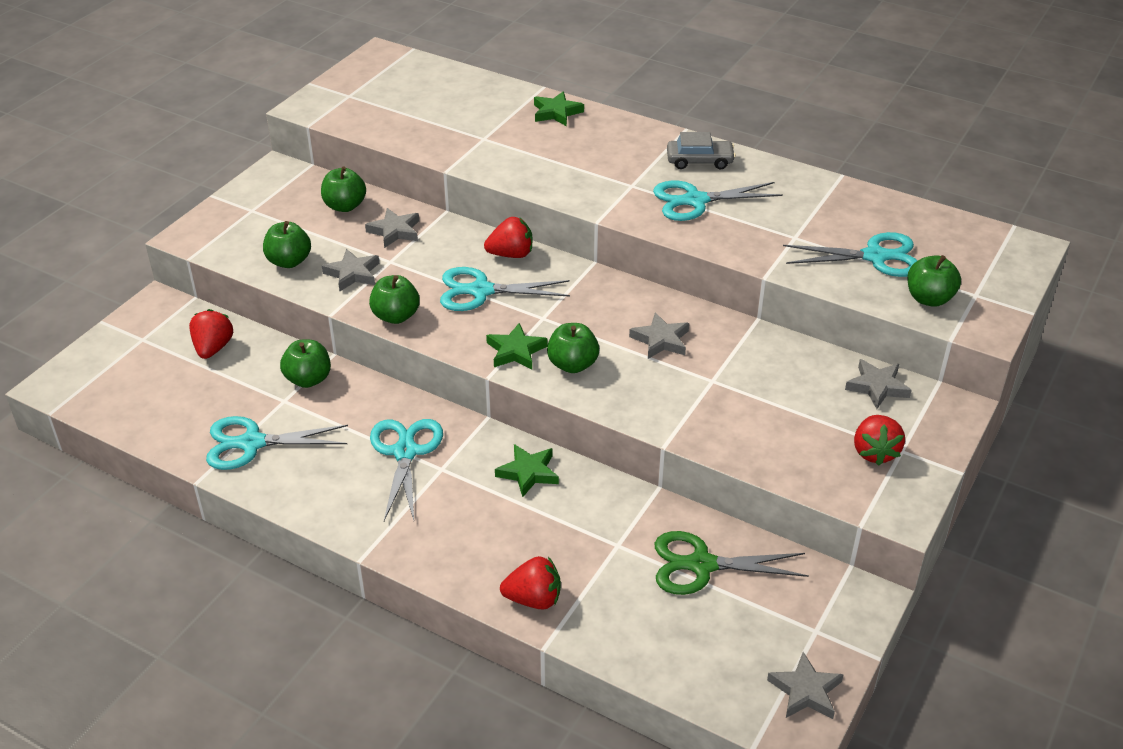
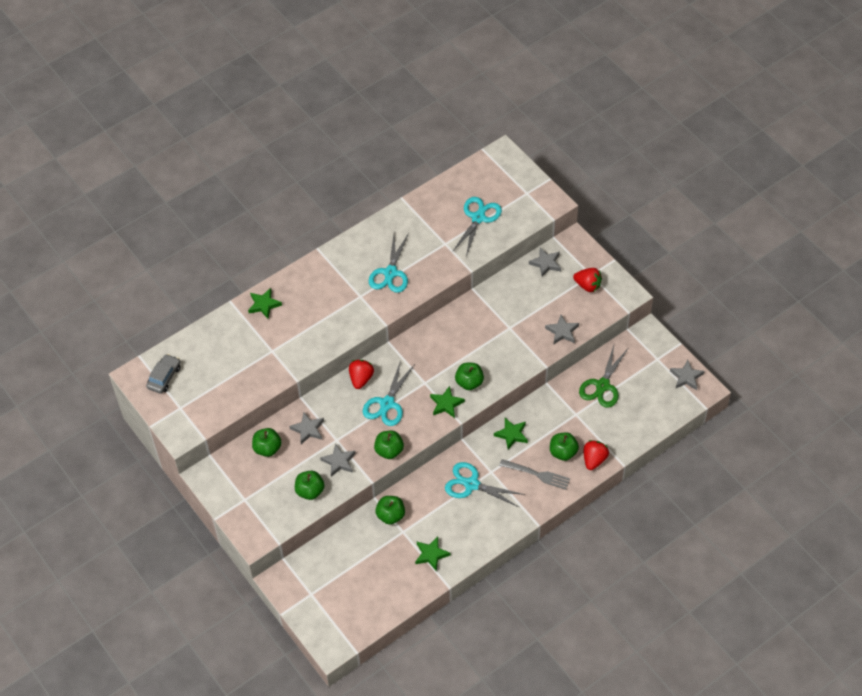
camera: 65 degrees left, 15 degrees up
(213, 348) = (338, 558): red strawberry -> none
(252, 443) = (431, 554): turquoise scissors -> green star
(463, 528) = (536, 474): none -> grey fork
(661, 340) = (469, 337): grey star -> grey star (562, 331)
(699, 161) = (354, 255): grey car -> grey car (164, 377)
(929, 299) = (521, 213): green apple -> green apple (563, 452)

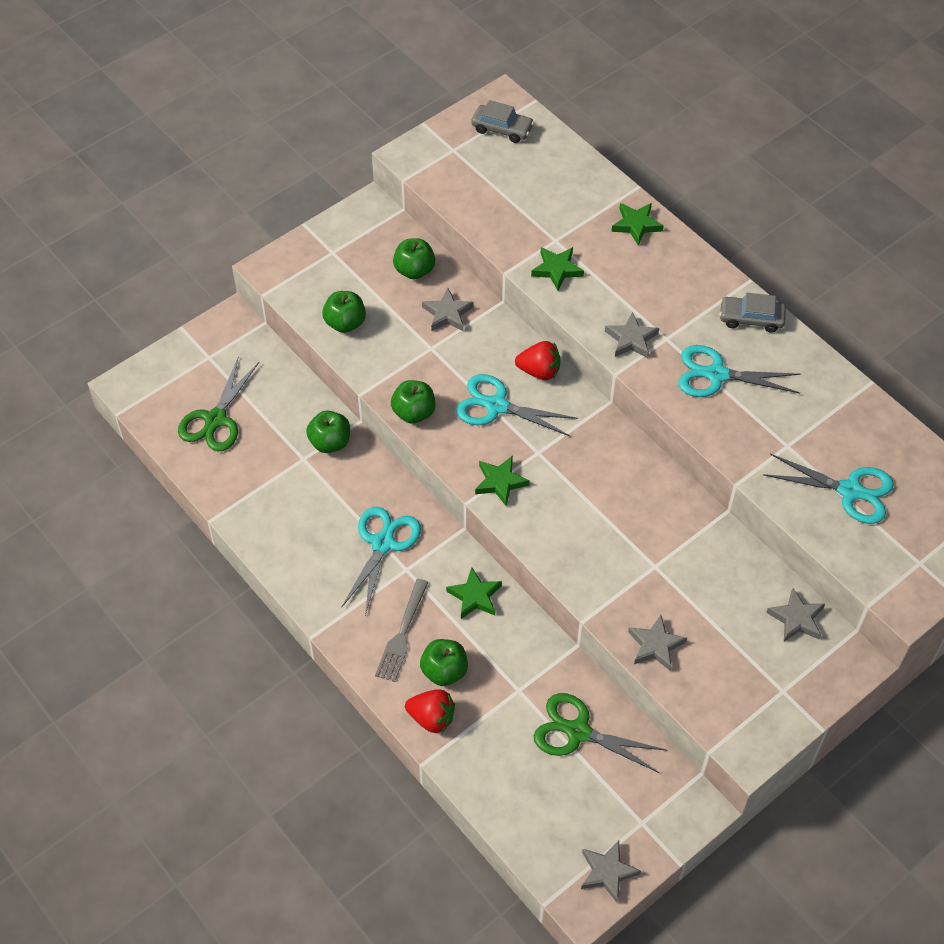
camera: 85 degrees right, 0 degrees up
(339, 462) = (394, 353): grey star -> grey star (631, 339)
(348, 251) = (751, 318): none -> grey car
(366, 587) = (216, 419): none -> green scissors
(431, 554) = (264, 495): green star -> green star (557, 269)
(469, 382) = (542, 512): green apple -> none
(587, 285) = (758, 685): red strawberry -> none

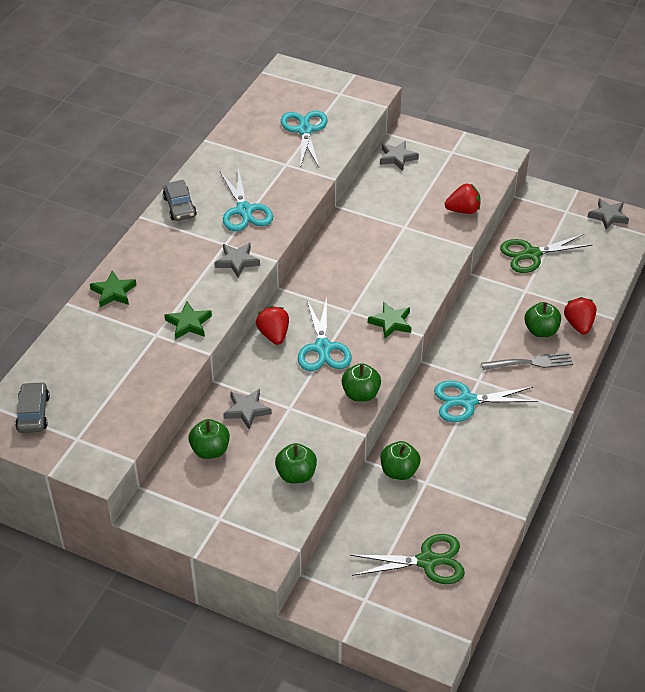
camera: 115 degrees left, 10 degrees down
(475, 596) = (473, 335): green star -> none
(578, 732) = (531, 254): green scissors -> green scissors turned 75 degrees clockwise
(655, 645) = (463, 210): grey star -> red strawberry

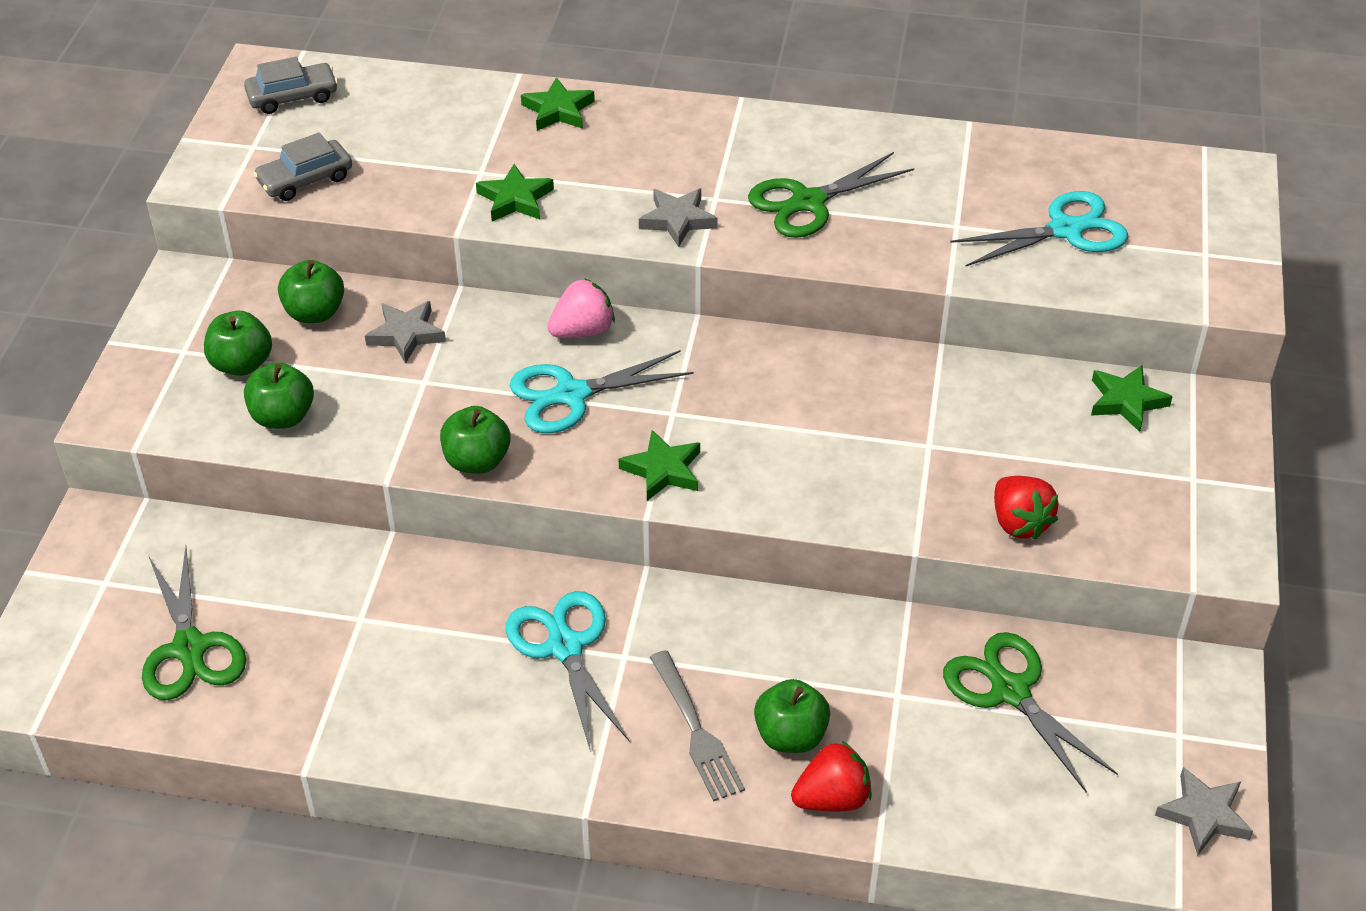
camera: 75 degrees right, 0 degrees up
(180, 207) = (783, 131): grey car -> grey car (305, 180)
(244, 210) = (808, 202): turquoise scissors -> green scissors
(274, 335) = (583, 331): red strawberry -> pink strawberry
(397, 158) = (1126, 401): grey star -> green star
(399, 471) = (377, 578): green apple -> green apple (242, 364)

